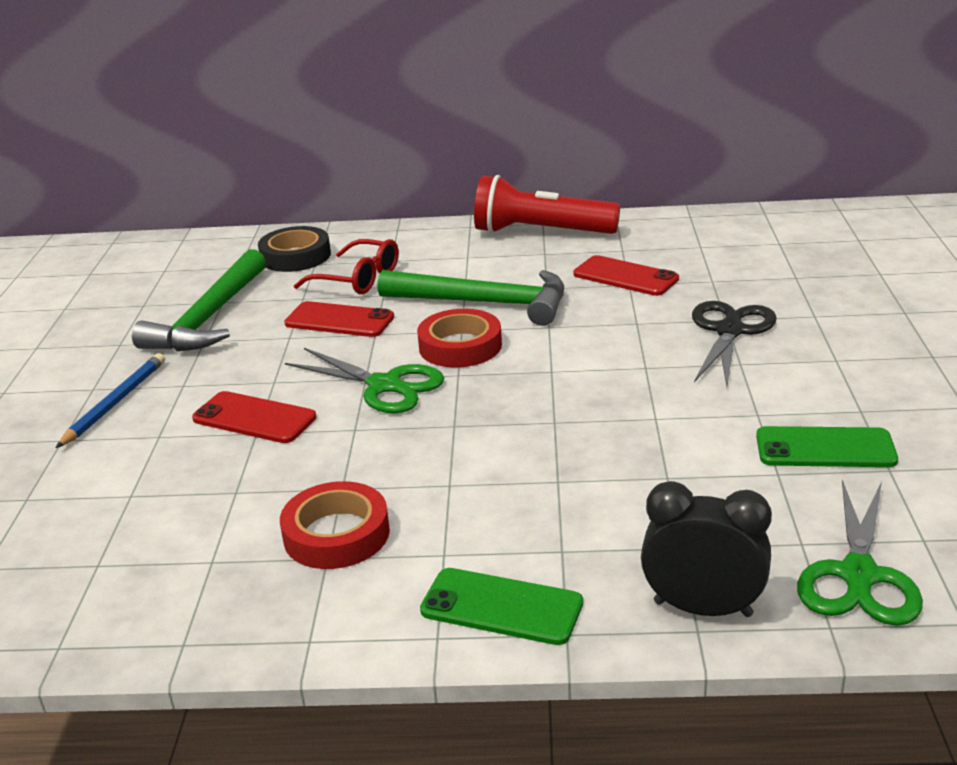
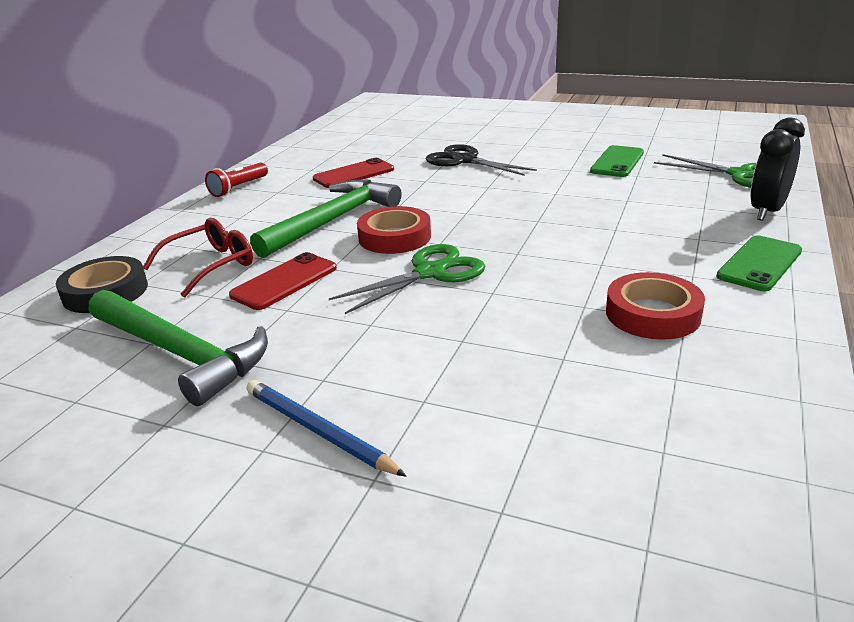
camera: 70 degrees left, 0 degrees up
(254, 418) = (434, 339): red phone -> none
(541, 232) = (239, 188): red flashlight -> red flashlight, size x0.54

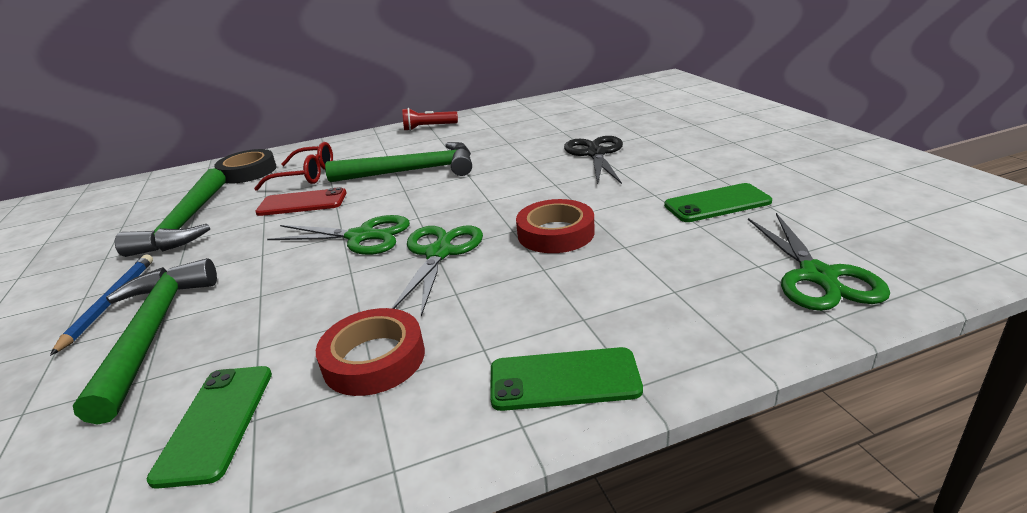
camera: 50 degrees right, 0 degrees up
(354, 174) = (503, 139): red phone -> none
(394, 237) = (409, 199): red tape -> red tape (555, 233)
(443, 409) = (153, 332): none -> green hammer
(526, 253) = (439, 253): none -> green scissors
(660, 396) = (216, 423): none -> green phone
(767, 211) = (730, 332): black clock -> none

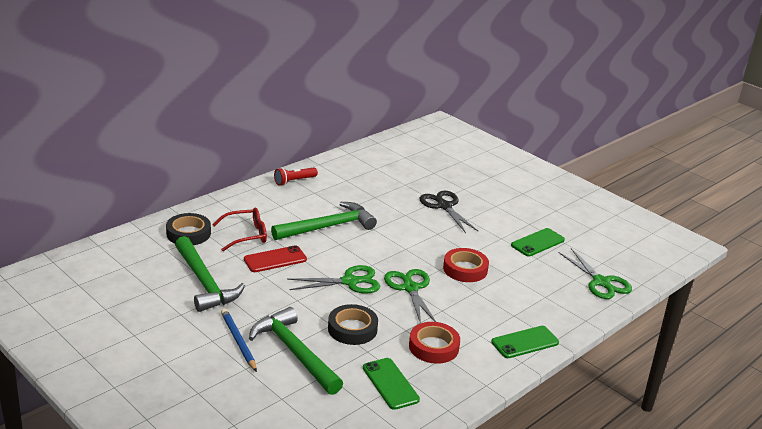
camera: 30 degrees left, 0 degrees up
(281, 306) = (352, 329): none -> black tape

